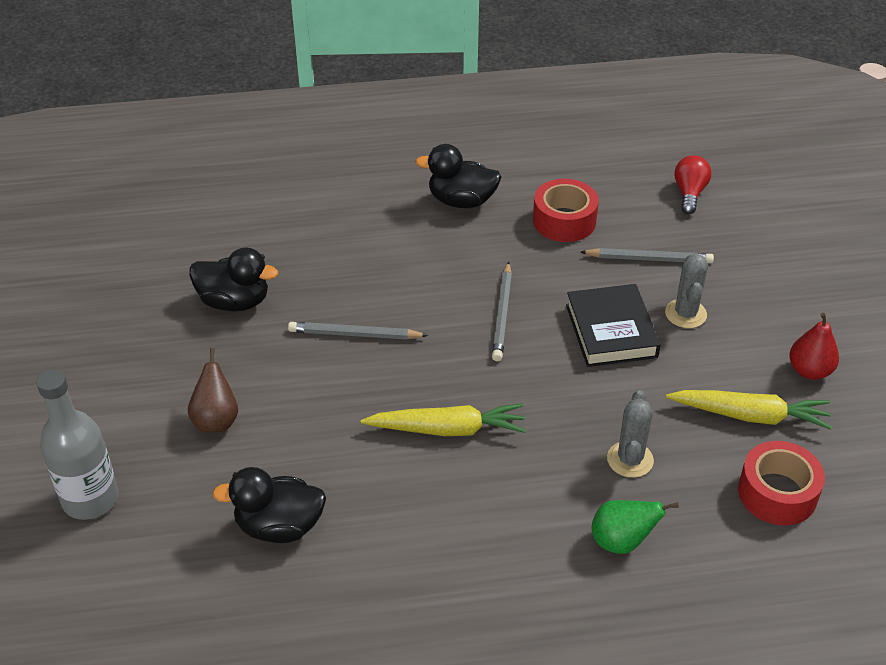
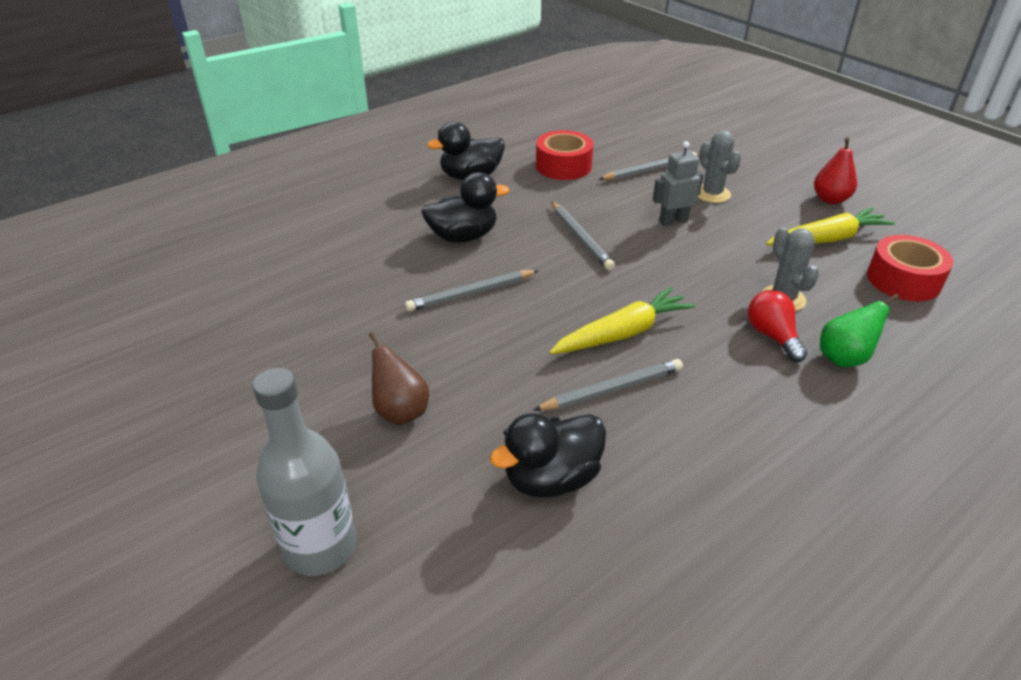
camera: 30 degrees left, 5 degrees down
(234, 301) = (332, 307): black duck -> black duck (463, 237)
(391, 476) = (612, 389): none -> grey pencil
(611, 331) = (673, 221): black book -> grey robot
(689, 193) = (633, 126): red light bulb -> red light bulb (772, 336)

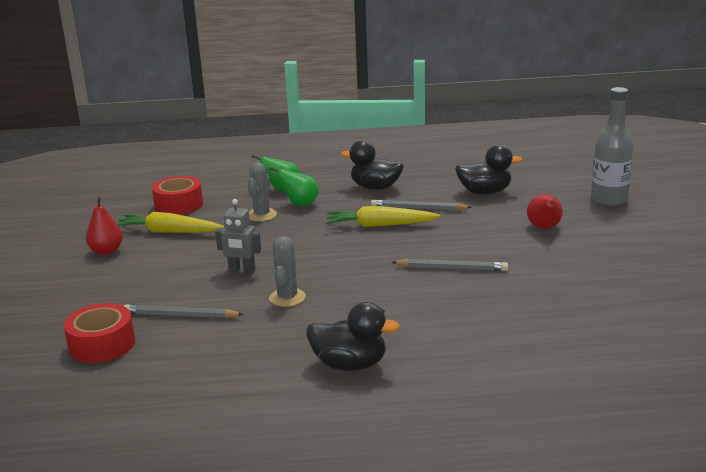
camera: 145 degrees left, 15 degrees down
(400, 411) = (544, 228): brown pear -> red pear
(463, 237) = (418, 308): black duck -> black duck (375, 188)
(563, 166) = (246, 346): red tape -> red tape (102, 344)
(581, 238) = (327, 279): grey pencil -> none
(712, 194) = (174, 280): grey cactus -> grey cactus (287, 298)
(772, 336) = (300, 204): red light bulb -> green pear

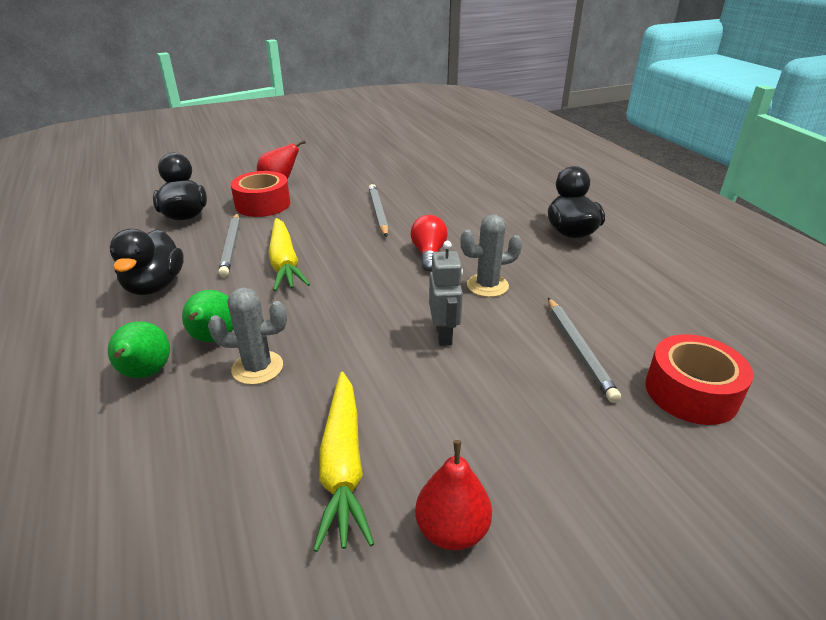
camera: 110 degrees left, 10 degrees up
(179, 205) = (207, 504): red tape -> red tape (263, 204)
(355, 281) = (428, 254): none -> red light bulb
(609, 200) = (212, 163): grey bottle -> none

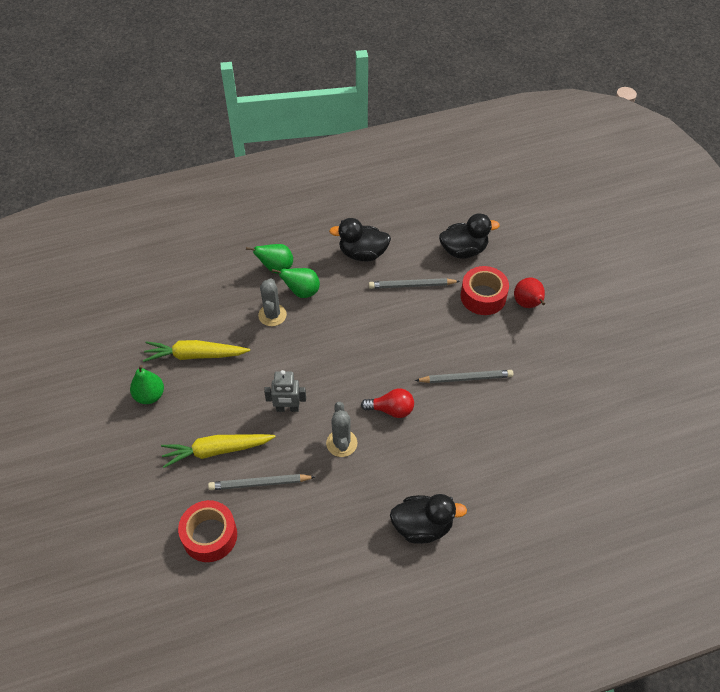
camera: 95 degrees right, 20 degrees up
(284, 263) = (385, 318): yellow carrot -> yellow carrot (216, 450)
(452, 530) = (150, 395): red pear -> green pear

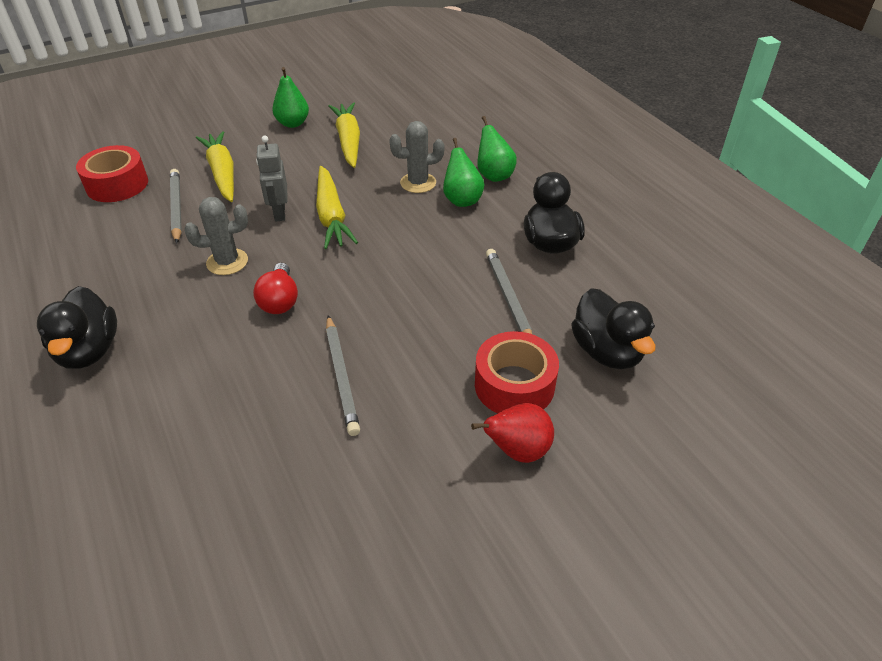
camera: 80 degrees right, 10 degrees down
(300, 374) = (331, 216): none -> yellow carrot

